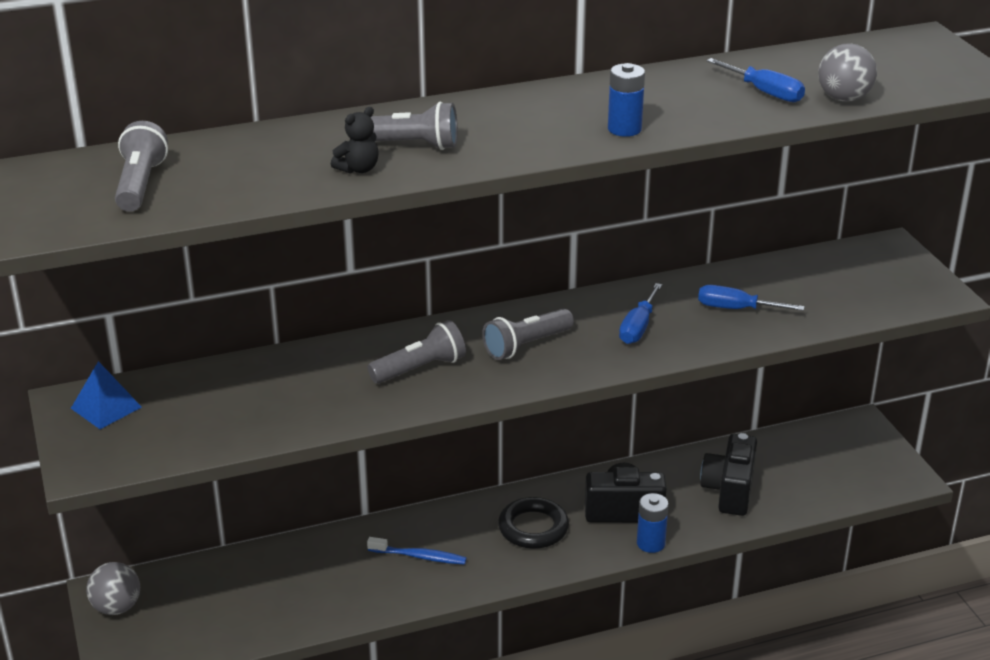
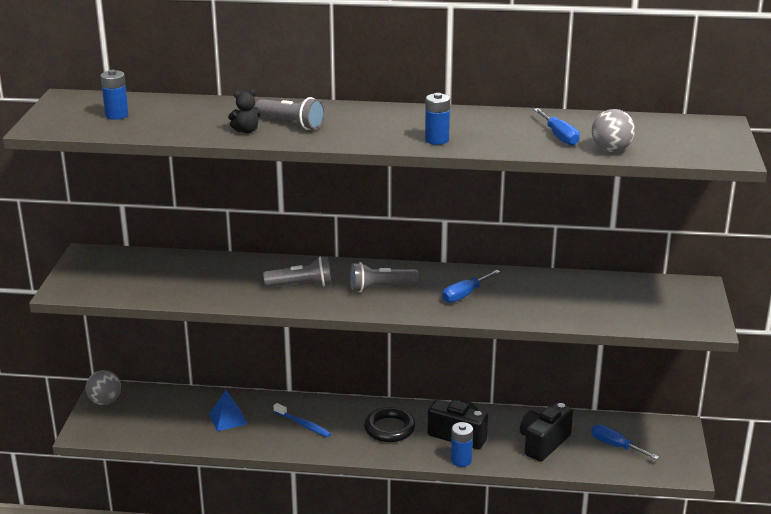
camera: 25 degrees right, 5 degrees down
(106, 407) = (103, 262): blue pyramid -> blue pyramid (228, 419)
(140, 184) = (116, 115): grey flashlight -> blue battery
(736, 309) = (544, 299): blue screwdriver -> blue screwdriver (615, 446)

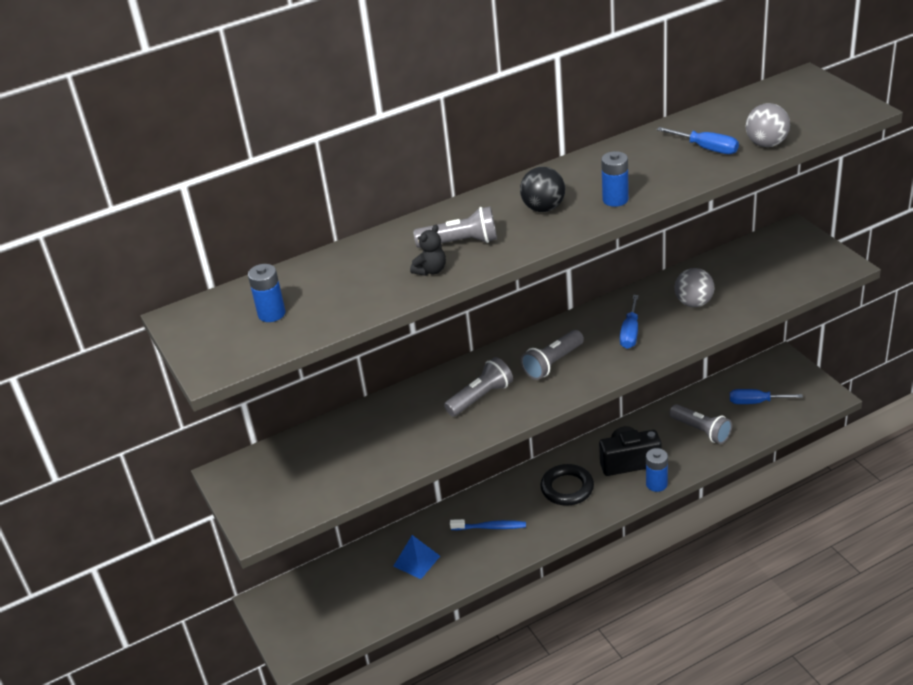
camera: 30 degrees left, 10 degrees up
(105, 401) = (278, 612): grey ball -> grey ball (694, 303)
(379, 126) = (543, 208): none -> black ball
(543, 443) = (701, 431): black camera -> grey flashlight

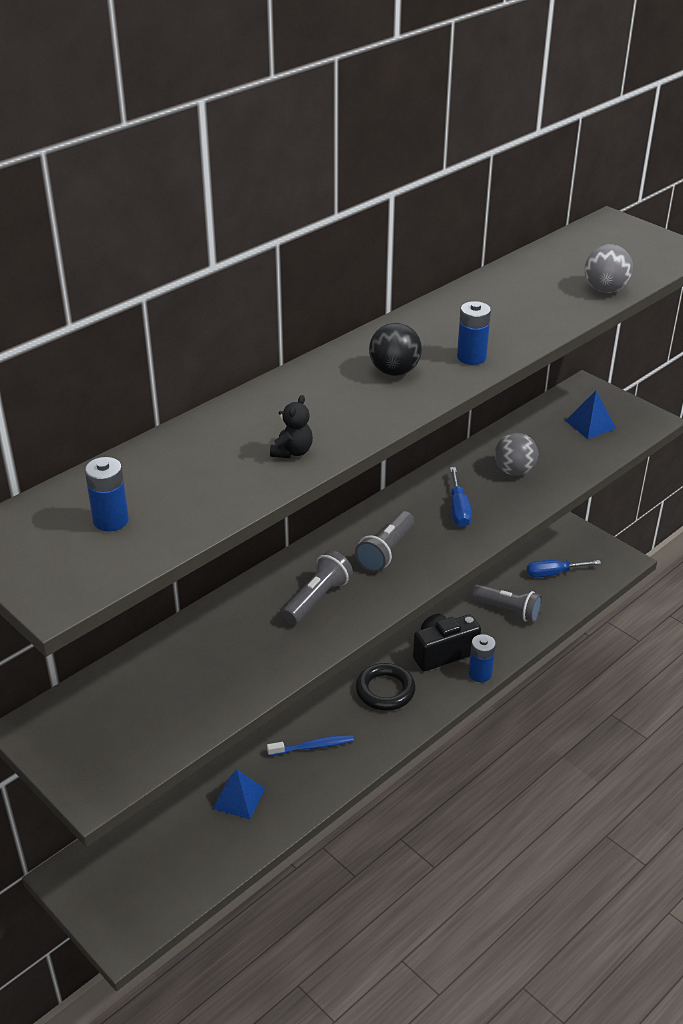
camera: 20 degrees left, 0 degrees up
(461, 242) = (314, 416): grey flashlight -> none
(706, 148) = (545, 297): blue screwdriver -> none
(783, 265) = (590, 424): none -> blue pyramid

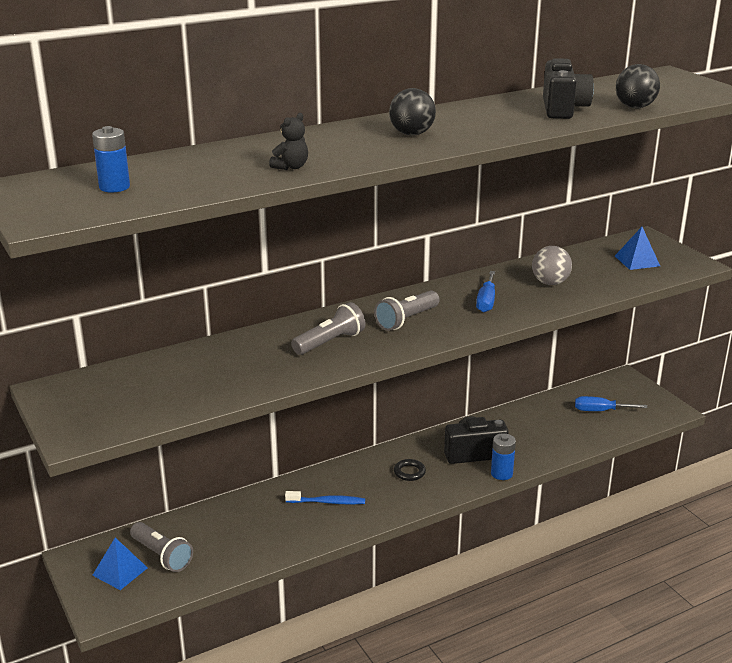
camera: 15 degrees right, 10 degrees down
(238, 798) = (246, 528): blue pyramid -> blue pyramid (120, 571)
(385, 690) = (409, 472): black ring -> black ring, size x0.58
(471, 357) = (485, 132): blue battery -> none
(508, 610) = (547, 431): grey flashlight -> grey flashlight (162, 556)
(533, 303) = (563, 109): none -> black camera
(605, 290) = (635, 107): grey ball -> black ball

